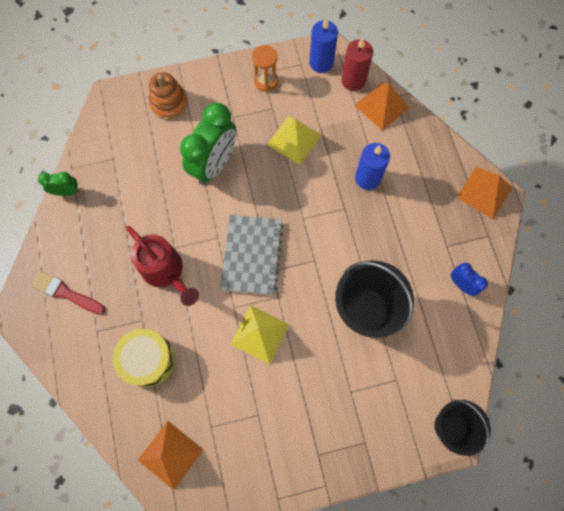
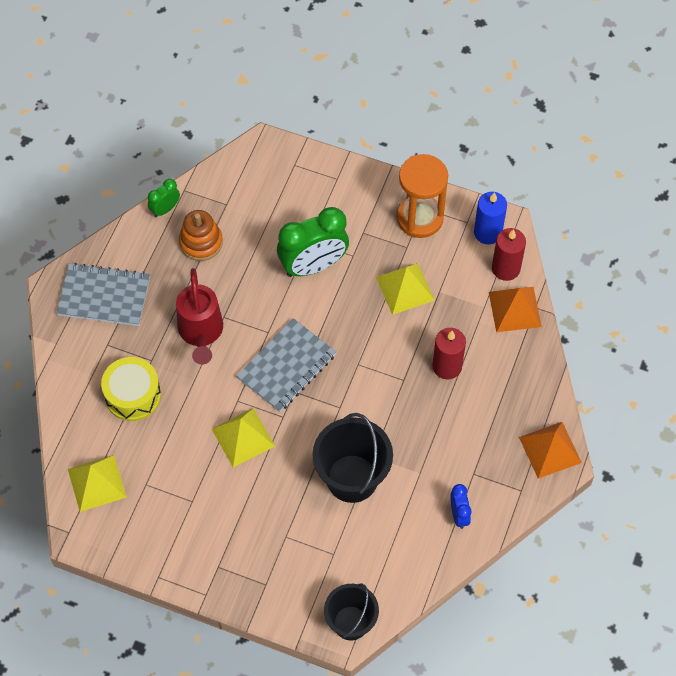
camera: 35 degrees right, 10 degrees down
(66, 293) = (104, 296): red brush -> grey notebook
(67, 192) = (165, 209): green clock -> green clock turned 75 degrees counterclockwise
(169, 103) = (313, 184): orange stacking toy -> orange stacking toy (201, 242)
(170, 454) = (97, 483): orange pyramid -> yellow pyramid
(265, 81) = (419, 218): orange hourglass -> orange hourglass, size x1.72
(367, 178) = (447, 366): blue candle -> red candle

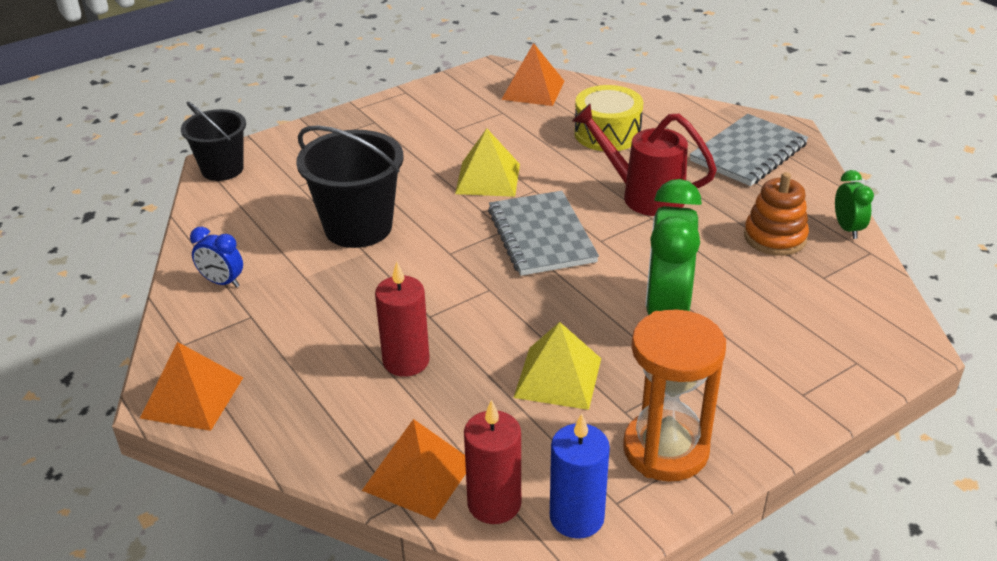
camera: 125 degrees right, 25 degrees down
(97, 483) = (533, 90): yellow pyramid -> orange pyramid

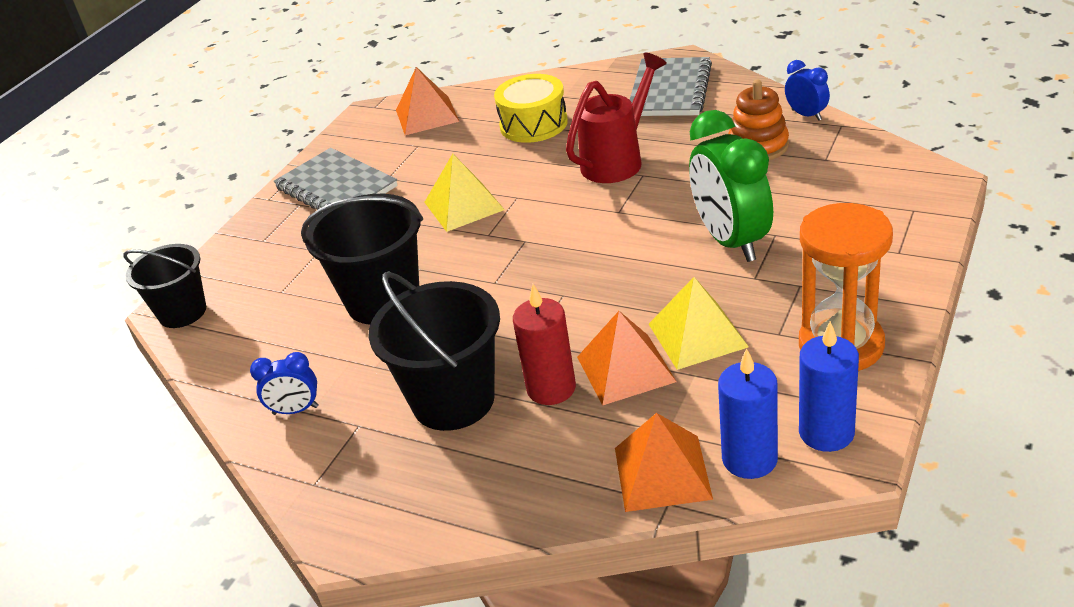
camera: 25 degrees left, 0 degrees up
(192, 397) = (377, 523): orange pyramid -> orange pyramid (625, 369)
(330, 332) = (453, 400): none -> black bucket
(494, 503) = (749, 459): red candle -> blue candle
(541, 236) = (563, 231): grey notebook -> grey notebook (336, 188)
(643, 195) = (618, 160): red watering can -> red watering can turned 135 degrees clockwise
(847, 229) = (806, 115): green clock -> blue clock

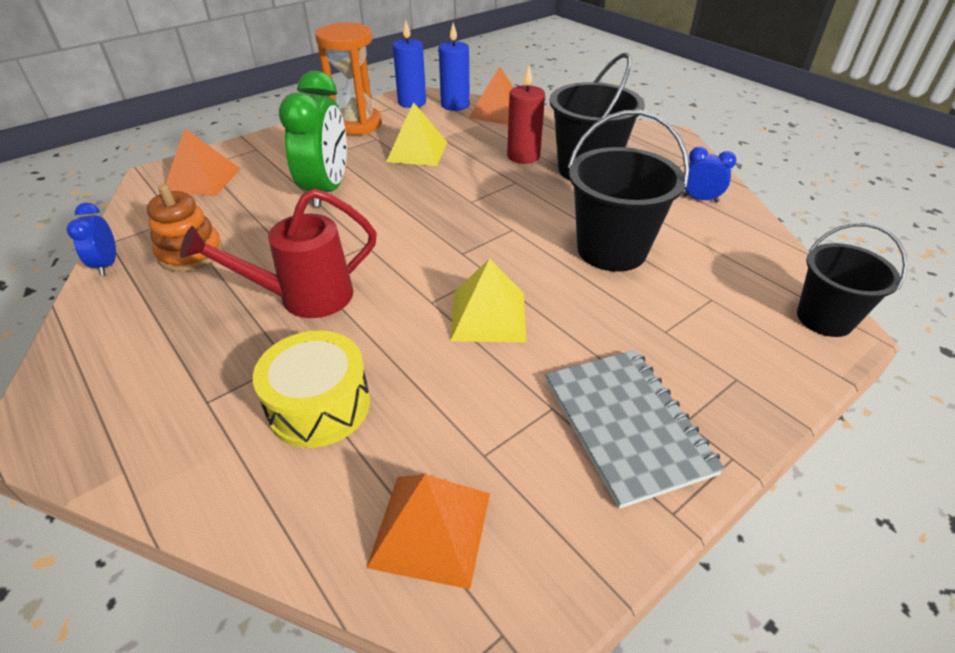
camera: 160 degrees left, 5 degrees up
(625, 369) = (473, 151): orange pyramid -> orange pyramid (203, 179)
(670, 90) = (131, 372): grey notebook -> none

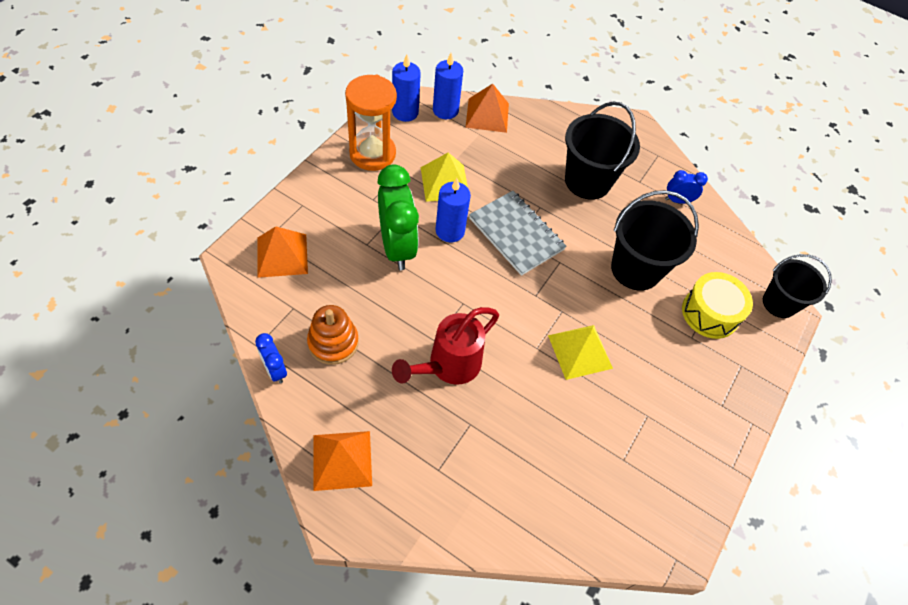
camera: 25 degrees left, 15 degrees up
(319, 405) = (511, 452): yellow drum -> yellow drum (710, 313)
(395, 186) = (450, 231): none -> blue candle
(431, 528) = (617, 514): orange pyramid -> orange pyramid (342, 460)
(523, 156) = (533, 173): red candle -> none
(626, 426) = (692, 417): grey notebook -> grey notebook (516, 234)

